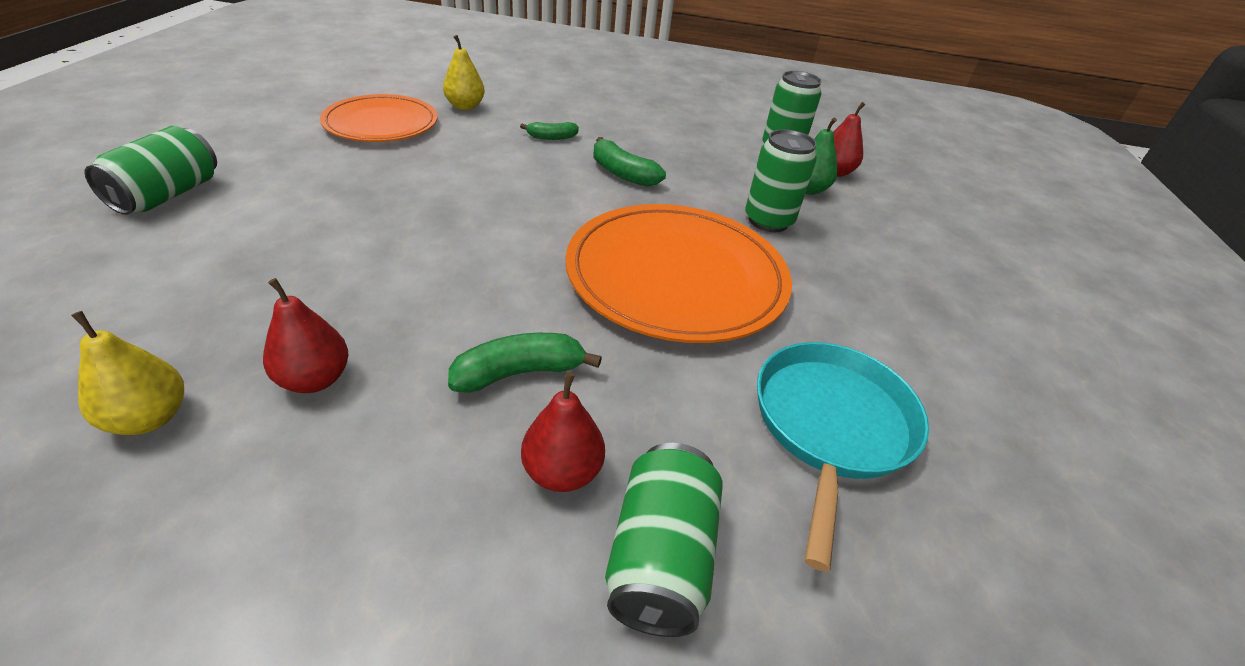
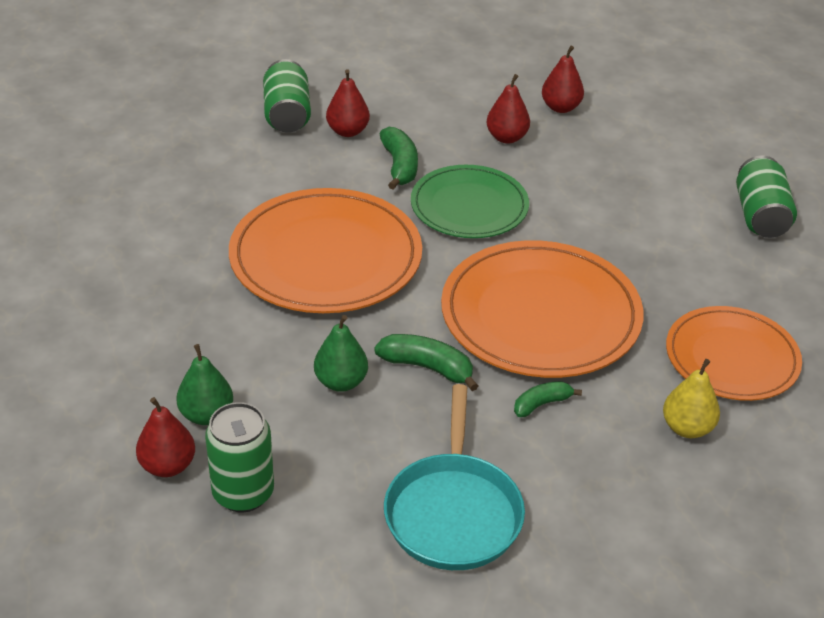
camera: 165 degrees right, 0 degrees up
(149, 418) = (560, 107): yellow pear -> red pear
(473, 289) = (469, 206): none -> green plate
(499, 180) = (540, 315): none -> orange plate
(519, 373) = (399, 166): green banana -> green banana turned 60 degrees counterclockwise
(697, 182) = (341, 382): none -> green pear
(768, 221) = (251, 346): green can -> none
(831, 425) = (199, 183): turquoise pan -> turquoise pan (453, 513)

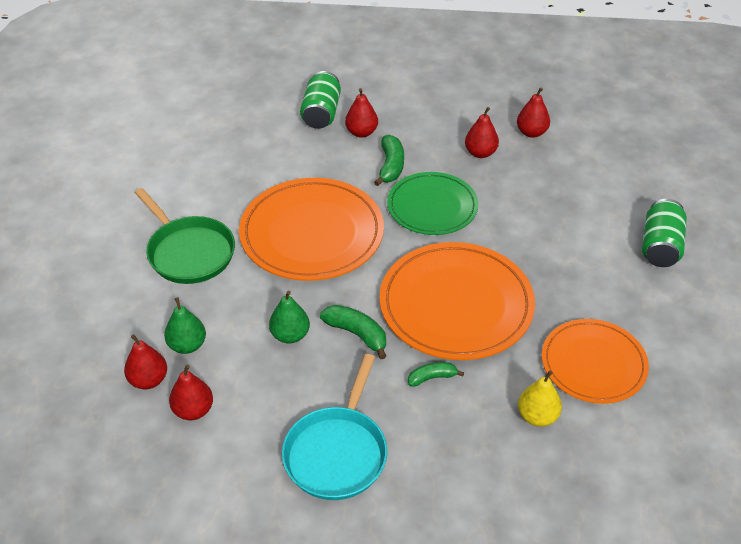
camera: 15 degrees right, 5 degrees up
(168, 302) = (189, 252): none -> green pan
(243, 493) = (193, 410): green can -> red pear

